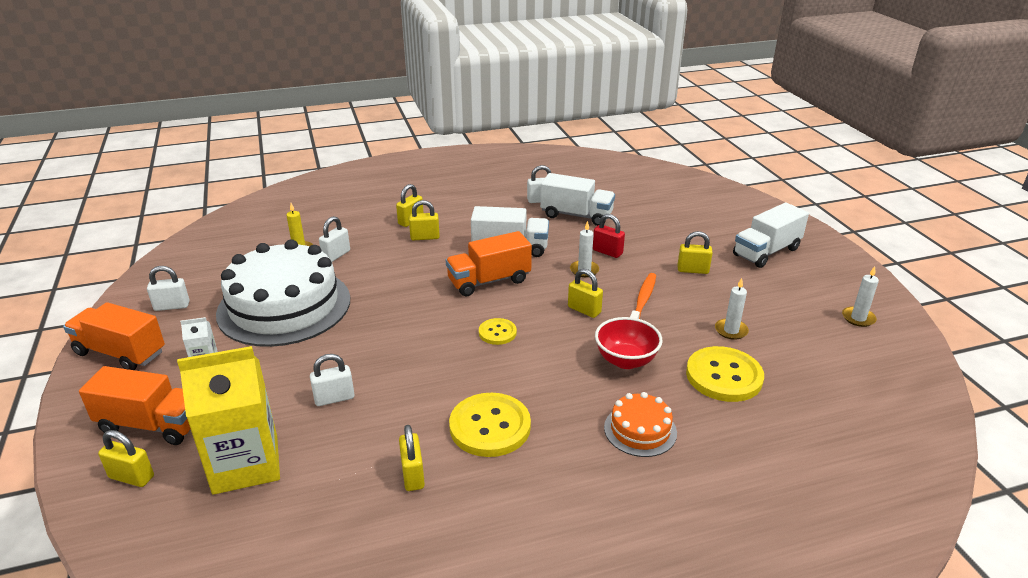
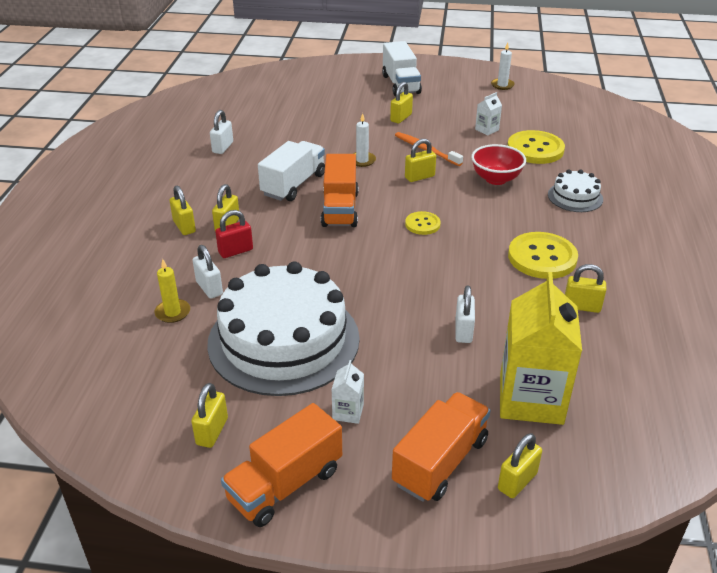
camera: 65 degrees left, 5 degrees up
(172, 306) = (212, 431): white padlock -> yellow padlock
(576, 215) = (269, 138): white truck -> none
(607, 252) = (343, 143): red padlock -> red padlock (235, 251)
(640, 430) = (575, 197): orange cake -> white cake
(731, 330) = (487, 130): white candle -> white carton

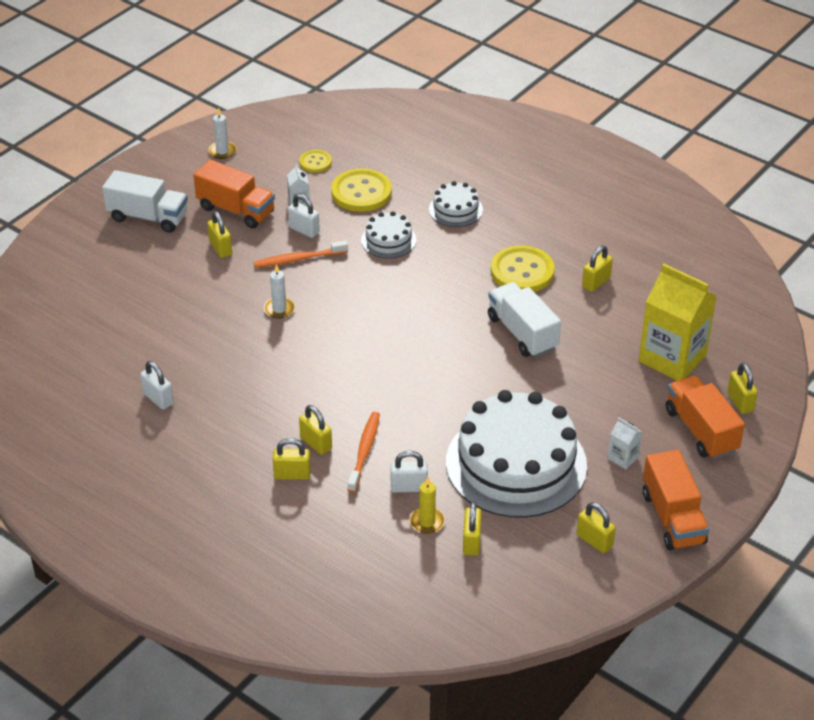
camera: 60 degrees left, 5 degrees up
(235, 251) = (364, 451): red padlock -> orange toothbrush
(293, 185) = (282, 373): white truck -> white truck (522, 333)
(340, 209) = (352, 358): orange truck -> orange truck (236, 210)
(419, 177) = (343, 285): yellow padlock -> yellow padlock (471, 542)
(422, 224) = (420, 317): yellow button -> yellow button (315, 162)
(463, 331) = (578, 358): white padlock -> white padlock (304, 230)
(496, 179) = (388, 240): red bowl -> white cake

